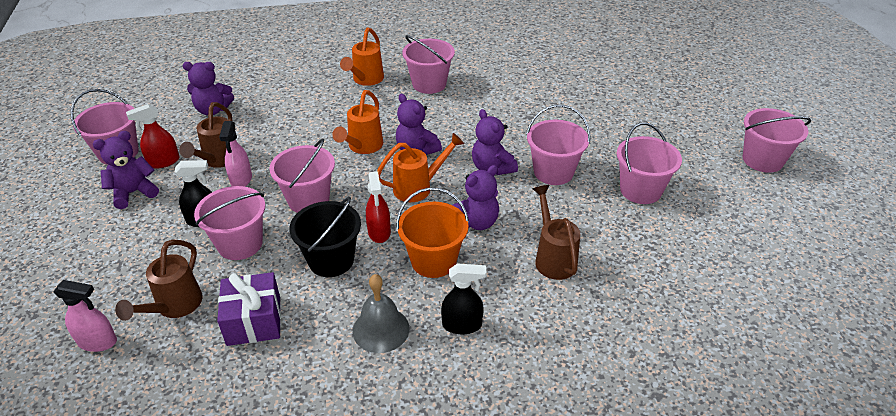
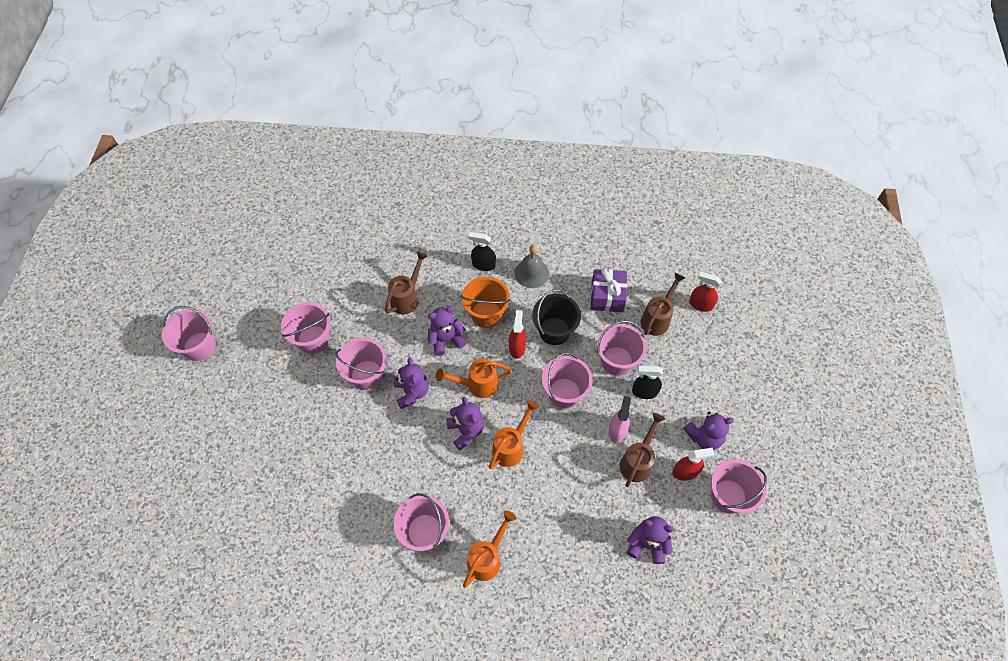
camera: 165 degrees left, 20 degrees up
(98, 342) = (700, 304): pink spray bottle -> red spray bottle
(553, 257) = (407, 297): brown watering can -> brown watering can turned 150 degrees counterclockwise

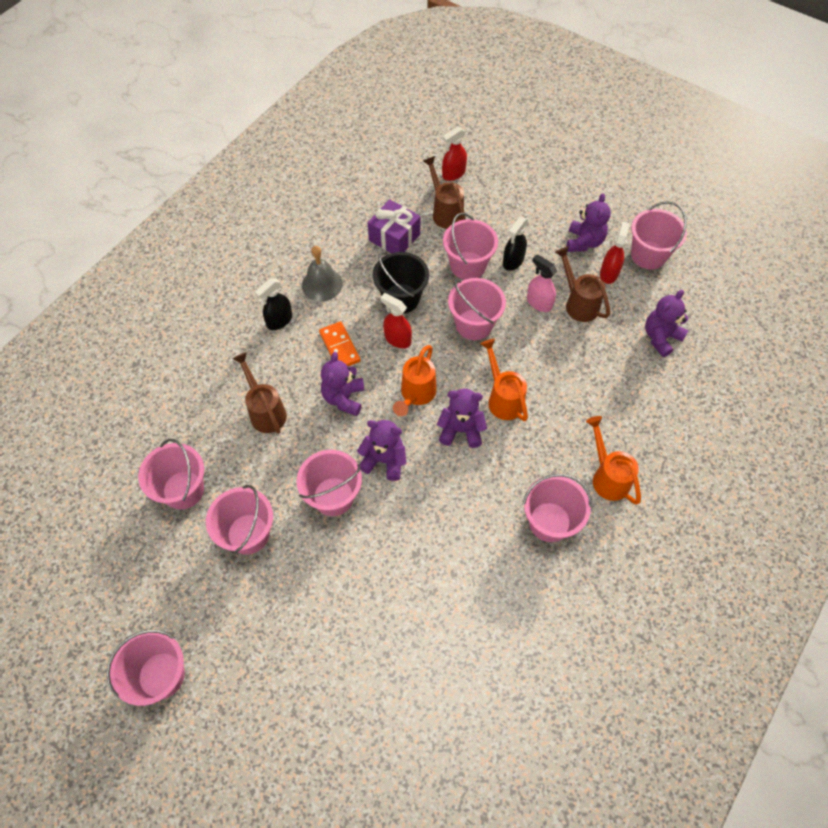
camera: 60 degrees left, 0 degrees up
(324, 285) = (183, 490): none -> pink bucket
(486, 314) = (340, 347): orange bucket -> orange domino

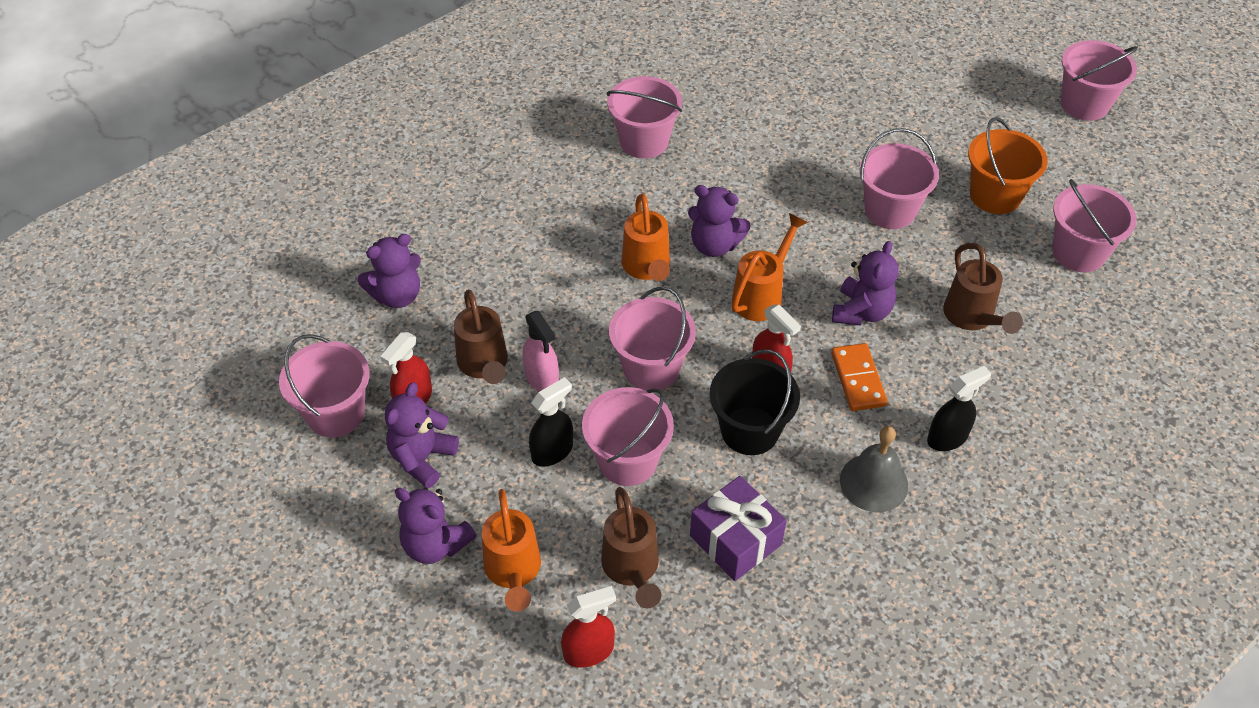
camera: 165 degrees left, 10 degrees down
(248, 534) = (995, 196): pink bucket -> orange bucket
(384, 460) = (820, 233): purple teddy bear -> purple teddy bear (435, 544)
(607, 476) = (557, 167): orange watering can -> orange watering can (513, 572)

